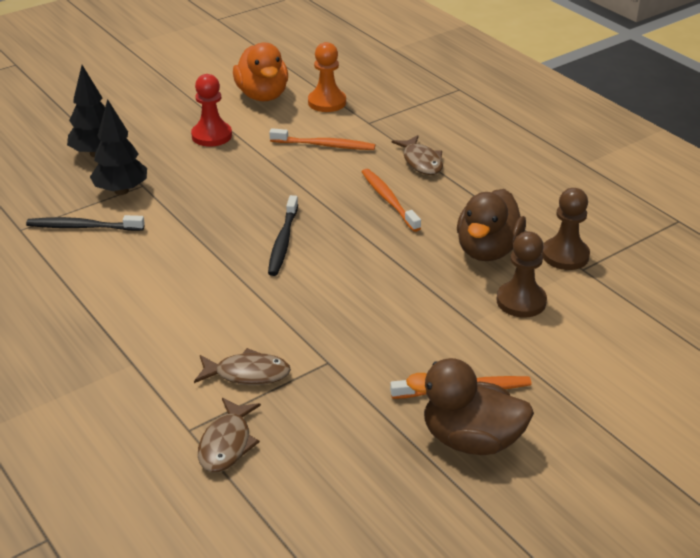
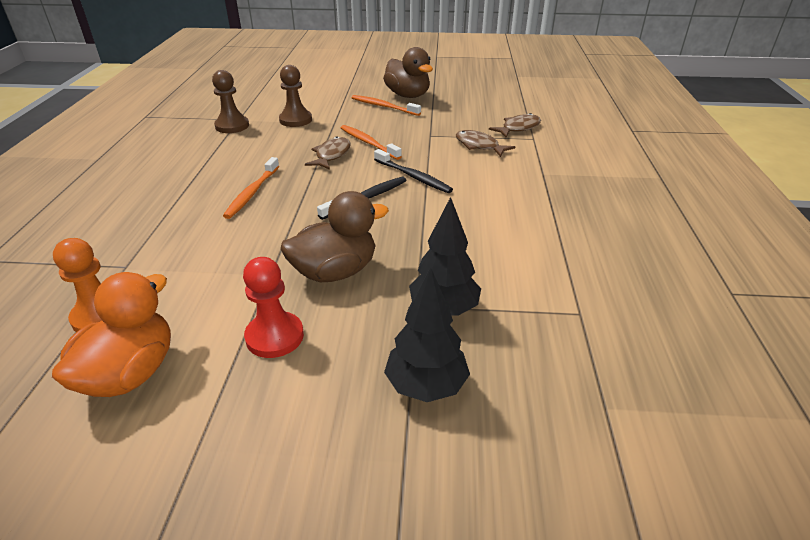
camera: 140 degrees left, 0 degrees up
(83, 227) = (513, 285): black toothbrush -> black toothbrush (413, 177)
(325, 145) = (204, 261): orange toothbrush -> orange toothbrush (368, 143)
(421, 162) = (174, 208): brown fish -> brown fish (331, 155)
(487, 250) = (261, 143): brown duck -> brown duck (335, 272)

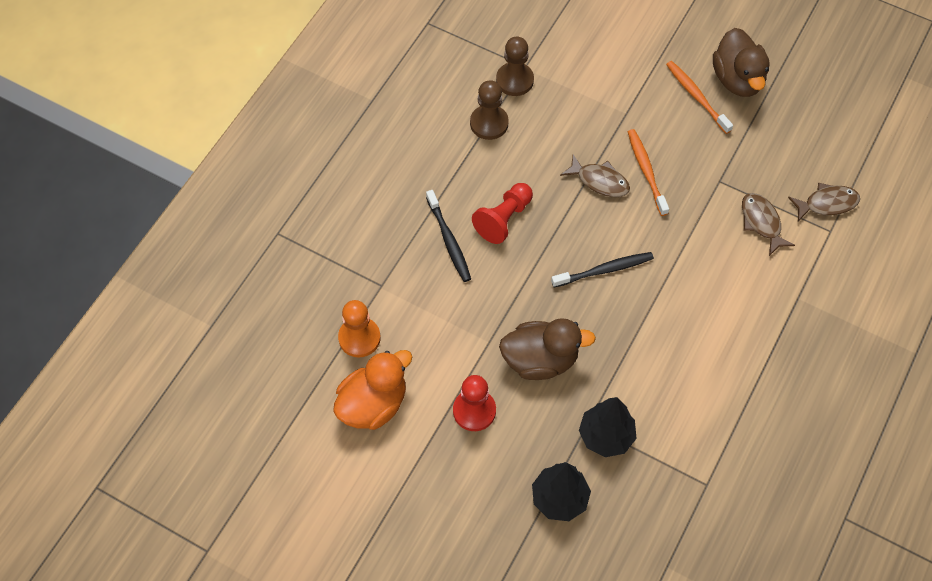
camera: 25 degrees right, 25 degrees up
(252, 193) = (504, 219): orange toothbrush -> red pawn
(295, 120) = (586, 92): brown pawn -> brown pawn (489, 123)
(331, 155) = (599, 181): brown fish -> brown fish turned 75 degrees clockwise
(413, 177) = (664, 252): black toothbrush -> black toothbrush (449, 240)

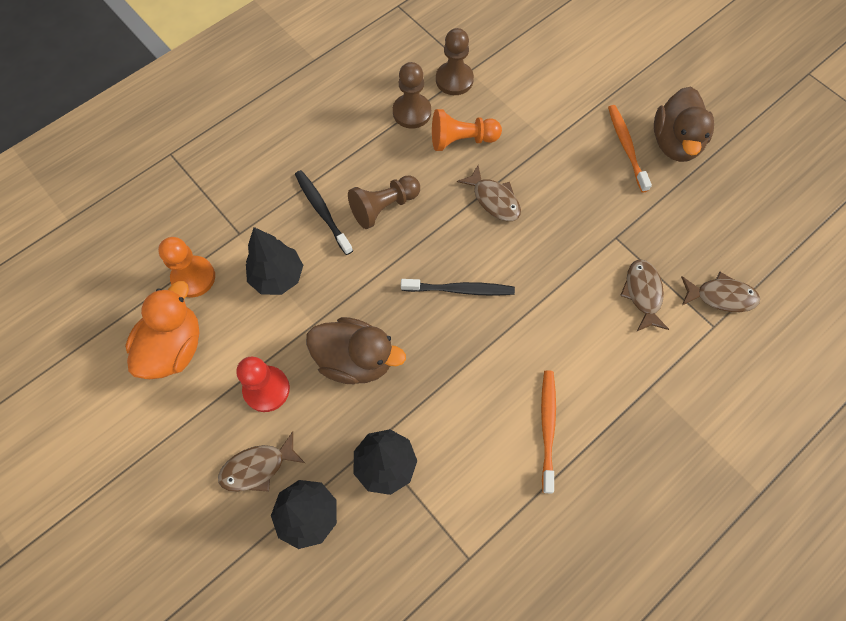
camera: 20 degrees right, 5 degrees up
(373, 404) = (174, 348): orange duck -> orange duck turned 45 degrees counterclockwise
(436, 312) = (277, 277): none -> black tree
(449, 240) = (322, 211): black toothbrush -> black toothbrush turned 150 degrees clockwise
(498, 476) = (257, 467): none -> brown fish
(504, 219) = (384, 207): red pawn -> brown pawn
(546, 135) = (461, 140): none -> orange pawn
(646, 171) = (545, 204): orange toothbrush -> orange toothbrush (547, 427)

